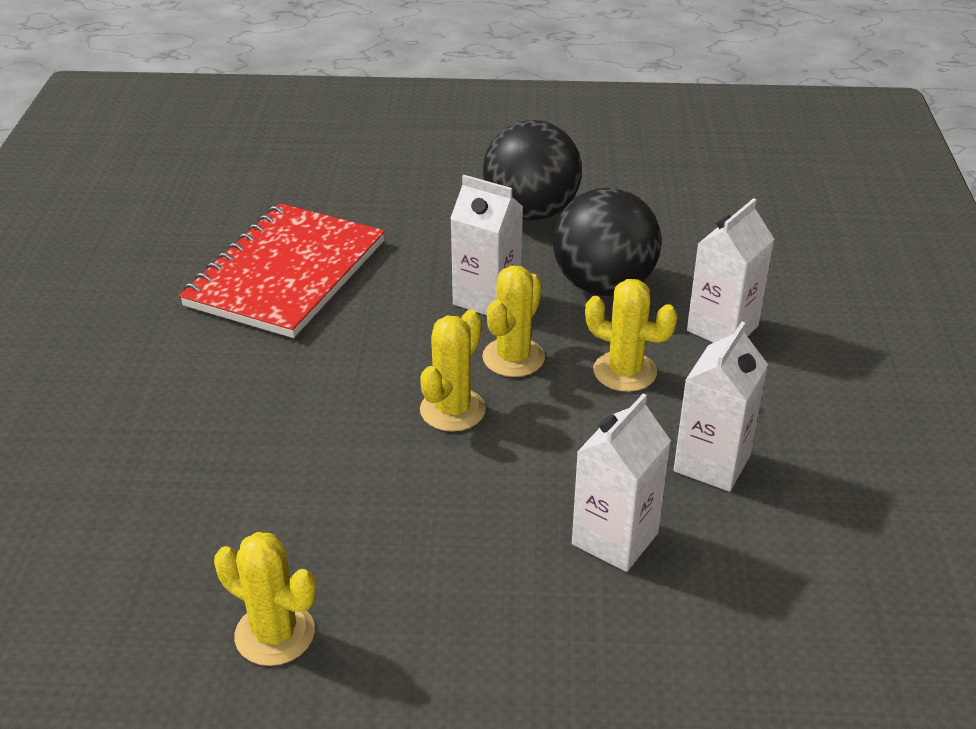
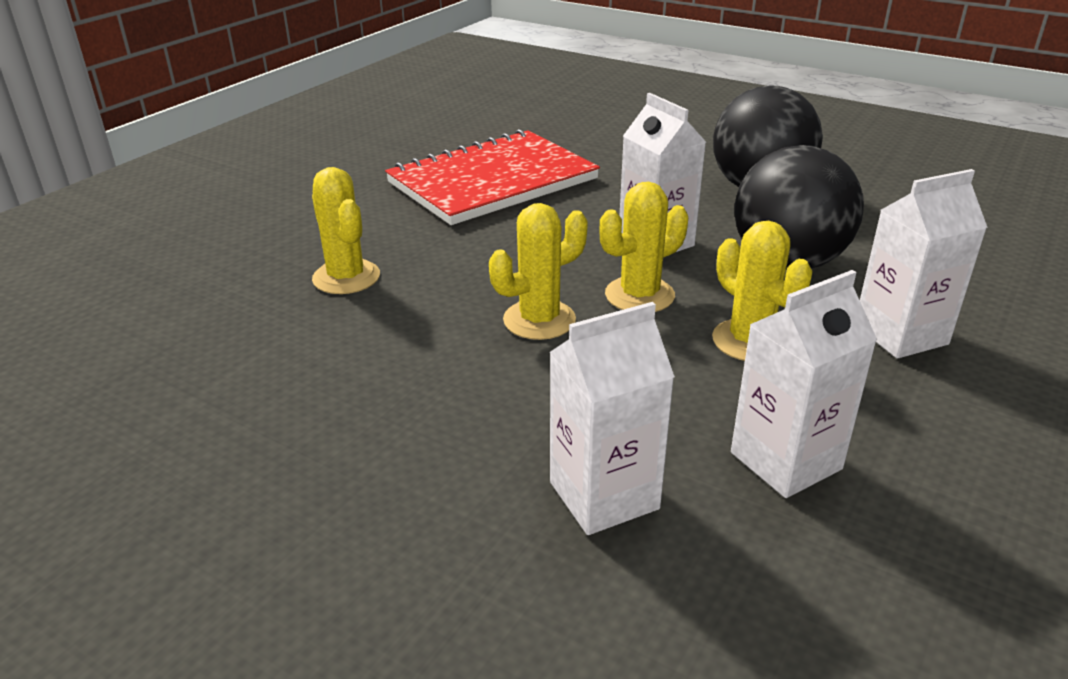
camera: 30 degrees right, 5 degrees down
(275, 634) = (193, 449): yellow cactus -> yellow cactus (346, 277)

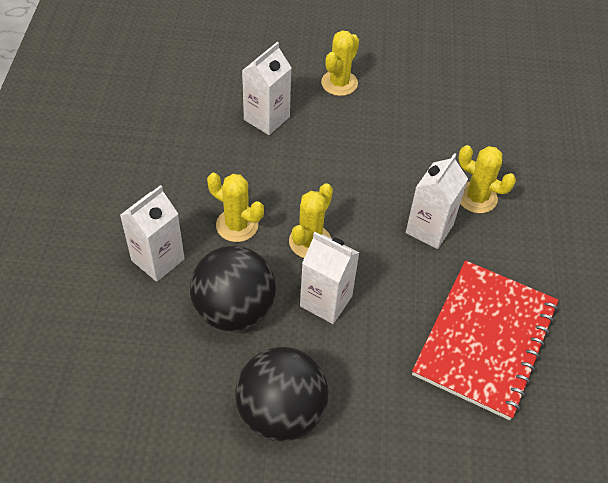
camera: 150 degrees right, 20 degrees up
(539, 320) = (351, 202): yellow cactus -> yellow cactus (339, 83)
(785, 461) = (202, 157): white carton -> white carton (429, 229)

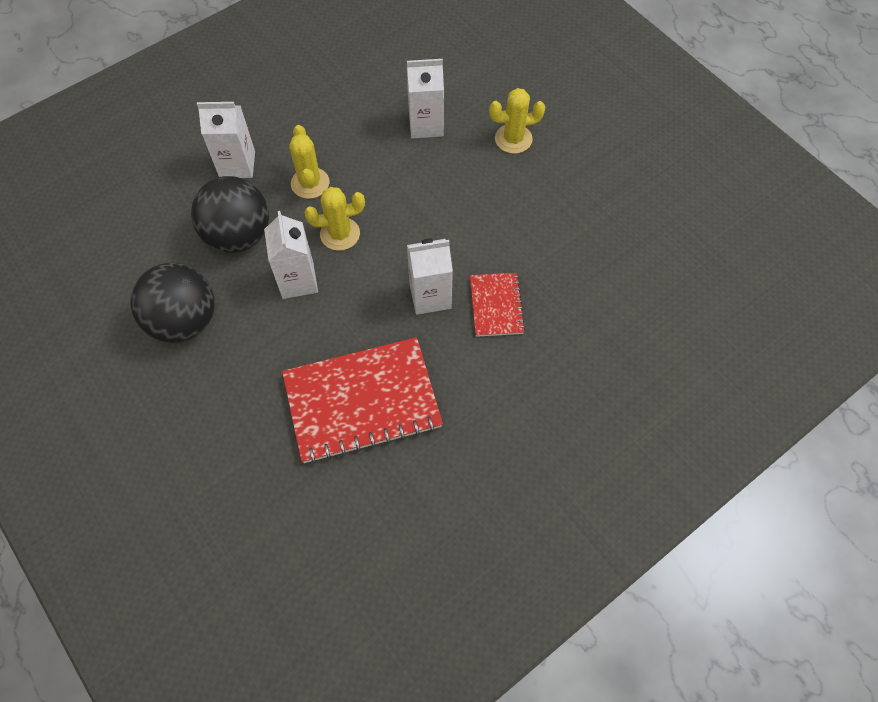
camera: 50 degrees right, 10 degrees up
(477, 197) = (496, 305): yellow cactus -> red notebook

